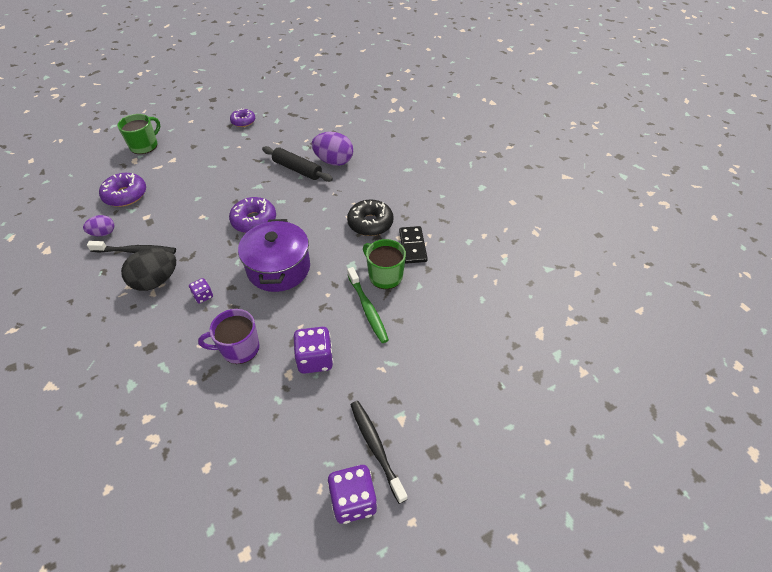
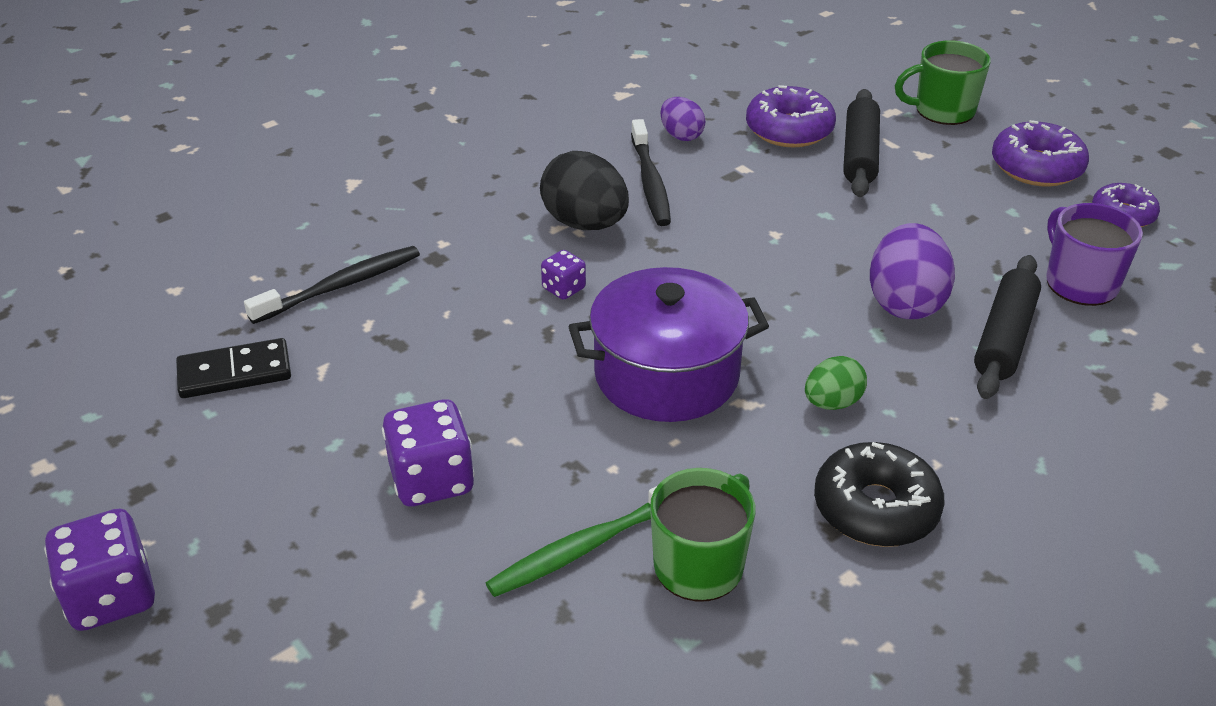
camera: 80 degrees right, 10 degrees down
(144, 146) = (943, 110): green mug -> green mug turned 150 degrees clockwise
(160, 177) = (860, 154): none -> black rolling pin
(239, 348) = (447, 365): purple mug -> purple mug (1080, 283)
(254, 221) = (794, 307): purple donut -> purple donut (1036, 167)
(314, 222) = (832, 403): none -> green egg
(334, 161) = (1078, 397): purple egg -> purple egg (905, 303)
(376, 447) = (221, 616): black toothbrush -> black toothbrush (341, 286)
(412, 246) = (826, 611): black domino -> black domino (235, 372)

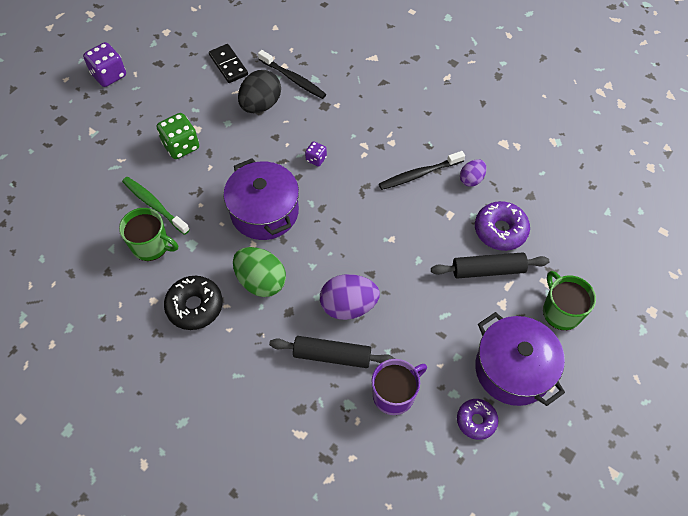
camera: 75 degrees right, 20 degrees up
(432, 480) = (181, 146): purple dice -> green dice
(585, 223) = (371, 155): black egg -> black egg (261, 105)
(832, 403) = (261, 281): green egg -> green egg, size x1.73
(1036, 167) = (513, 369): purple donut -> purple pot

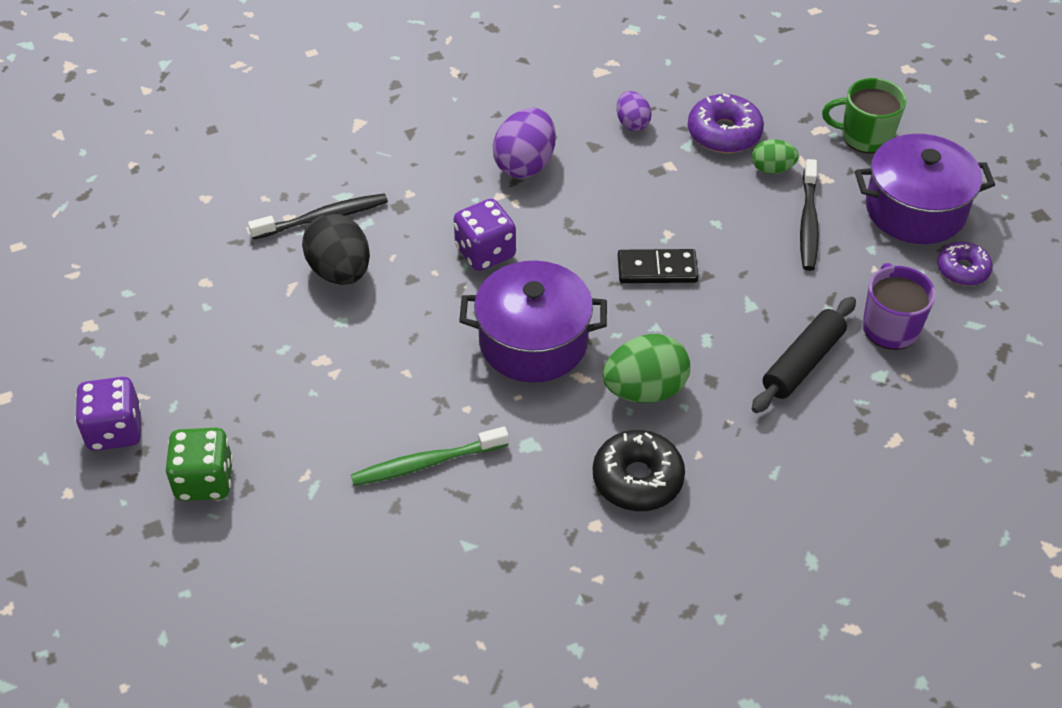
camera: 60 degrees left, 10 degrees down
(151, 246) = (498, 493): green mug -> none
(181, 146) = (340, 391): green dice -> green dice (204, 480)
(228, 65) = (230, 277): black domino -> black domino (657, 269)
(316, 159) = (485, 252): purple dice -> purple dice, size x1.84
(348, 306) = (740, 317): purple egg -> purple egg (525, 164)
(419, 174) = (589, 165): black toothbrush -> black toothbrush (808, 223)
(488, 270) = (772, 169): black rolling pin -> green egg

